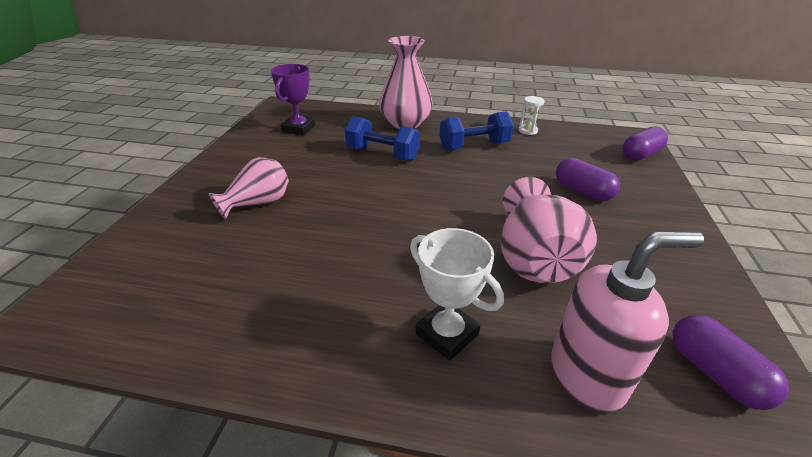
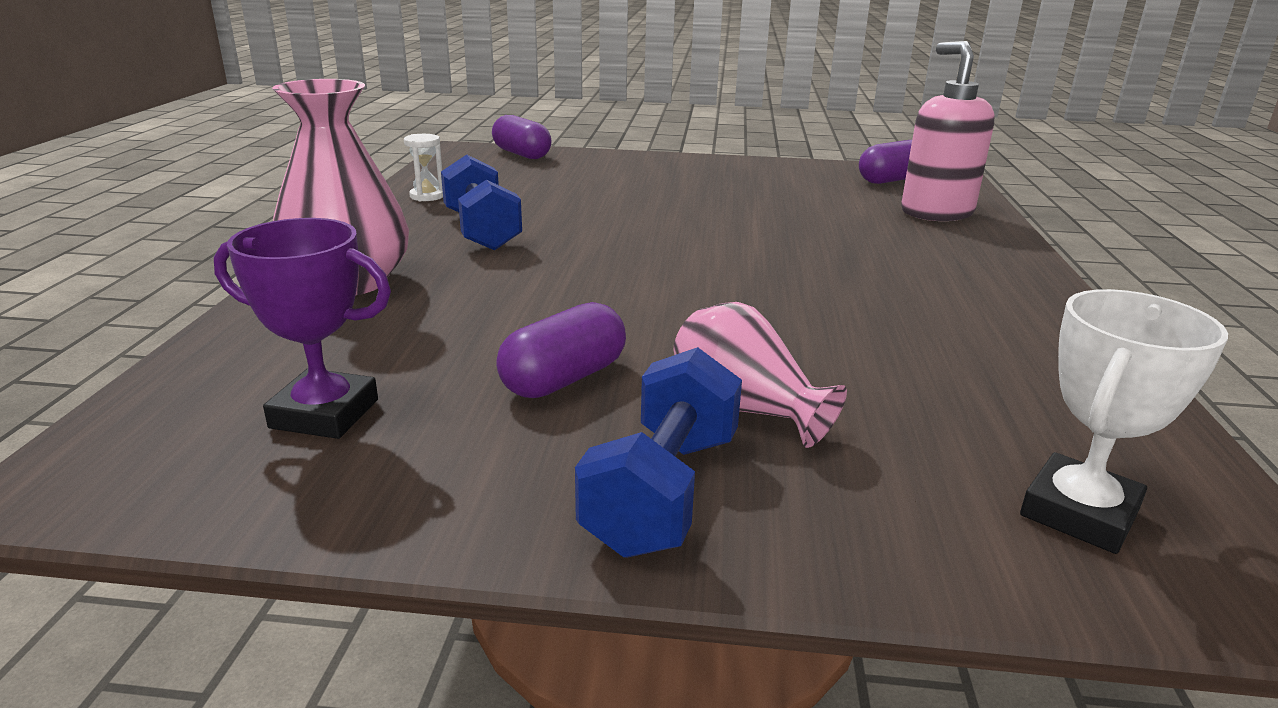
camera: 95 degrees left, 10 degrees down
(382, 154) = (509, 300): blue dumbbell -> blue dumbbell (663, 492)
(447, 334) = (941, 257): white trophy -> white trophy (1079, 513)
(534, 257) = (782, 217): pink vase -> none
(582, 191) = (625, 186): purple capsule -> purple capsule (564, 379)

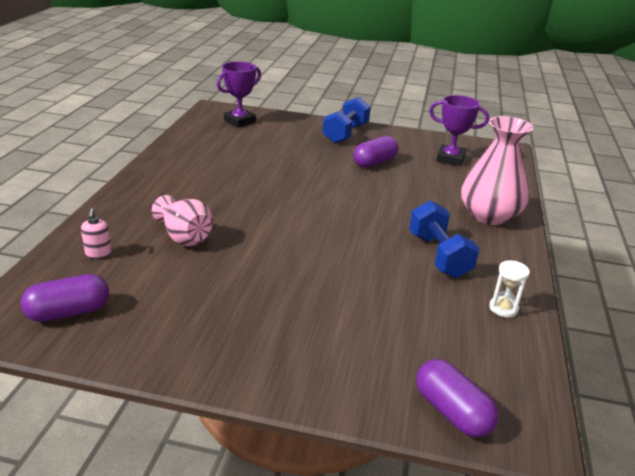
camera: 175 degrees left, 5 degrees up
(744, 411) = (314, 148): pink vase -> pink vase (184, 236)
(936, 213) = (98, 254): pink soap dispenser -> pink soap dispenser, size x0.43
(1079, 513) = (239, 121): white trophy -> purple trophy

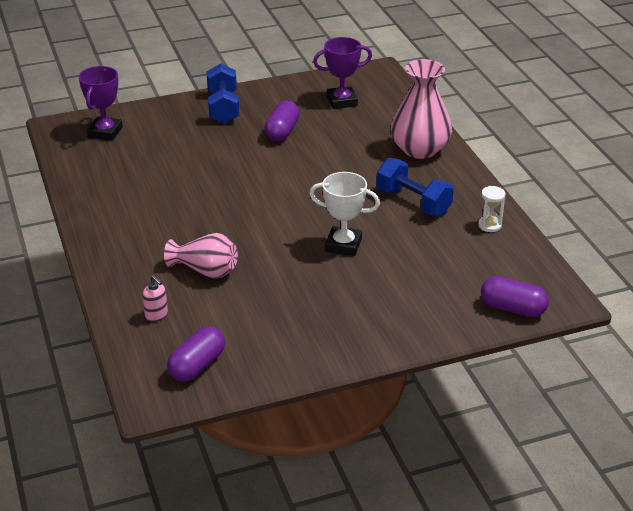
camera: 30 degrees left, 5 degrees up
(329, 265) = (343, 245): none -> white trophy

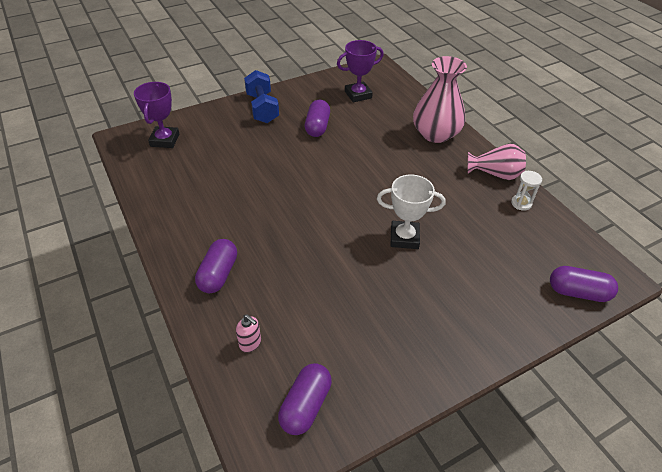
camera: 10 degrees left, 10 degrees up
(138, 258) = (218, 274): none -> purple capsule
(205, 271) = (286, 282): pink vase -> pink vase (495, 174)
(413, 202) = (449, 186): blue dumbbell -> none

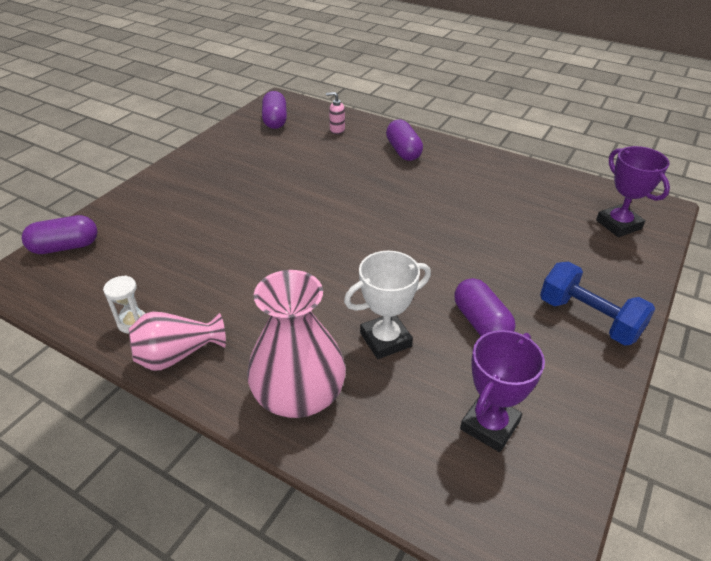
camera: 150 degrees right, 5 degrees down
(404, 238) = (265, 230): white trophy -> white trophy (385, 340)

